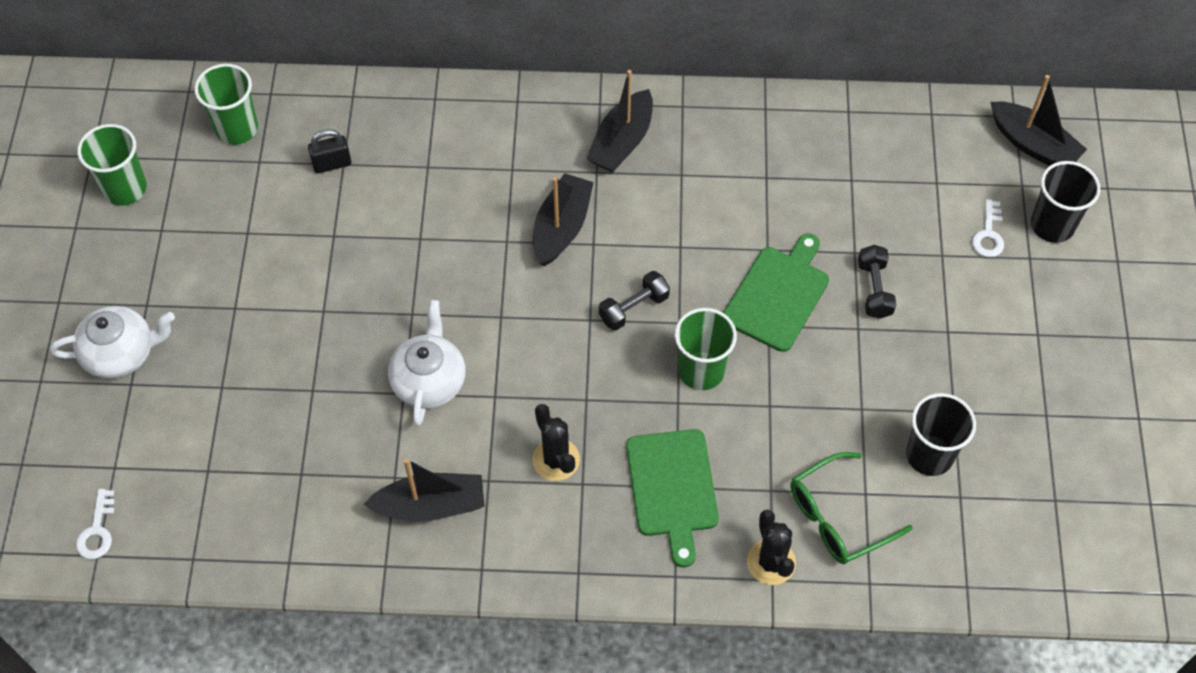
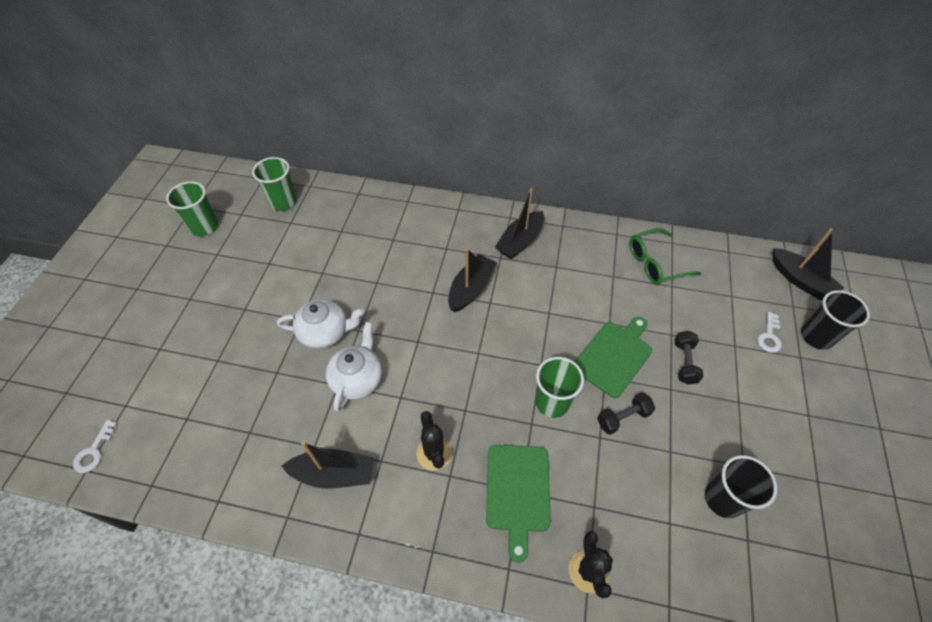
camera: 10 degrees right, 5 degrees down
(121, 353) = (161, 327): white teapot -> white teapot (325, 332)
(332, 164) = (334, 230): black padlock -> none
(633, 308) = (510, 350): black dumbbell -> black dumbbell (623, 418)
(838, 517) = (646, 540): green glasses -> green glasses (655, 263)

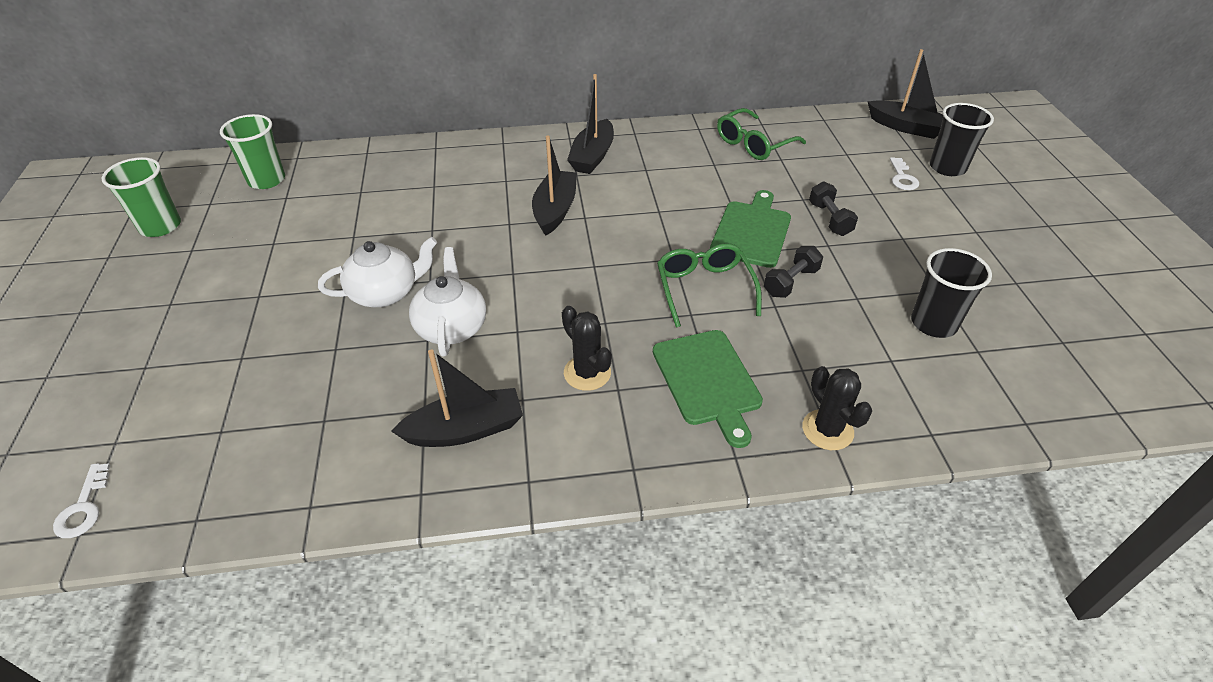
camera: 20 degrees left, 10 degrees down
(552, 402) = (704, 289): green cup -> green glasses

